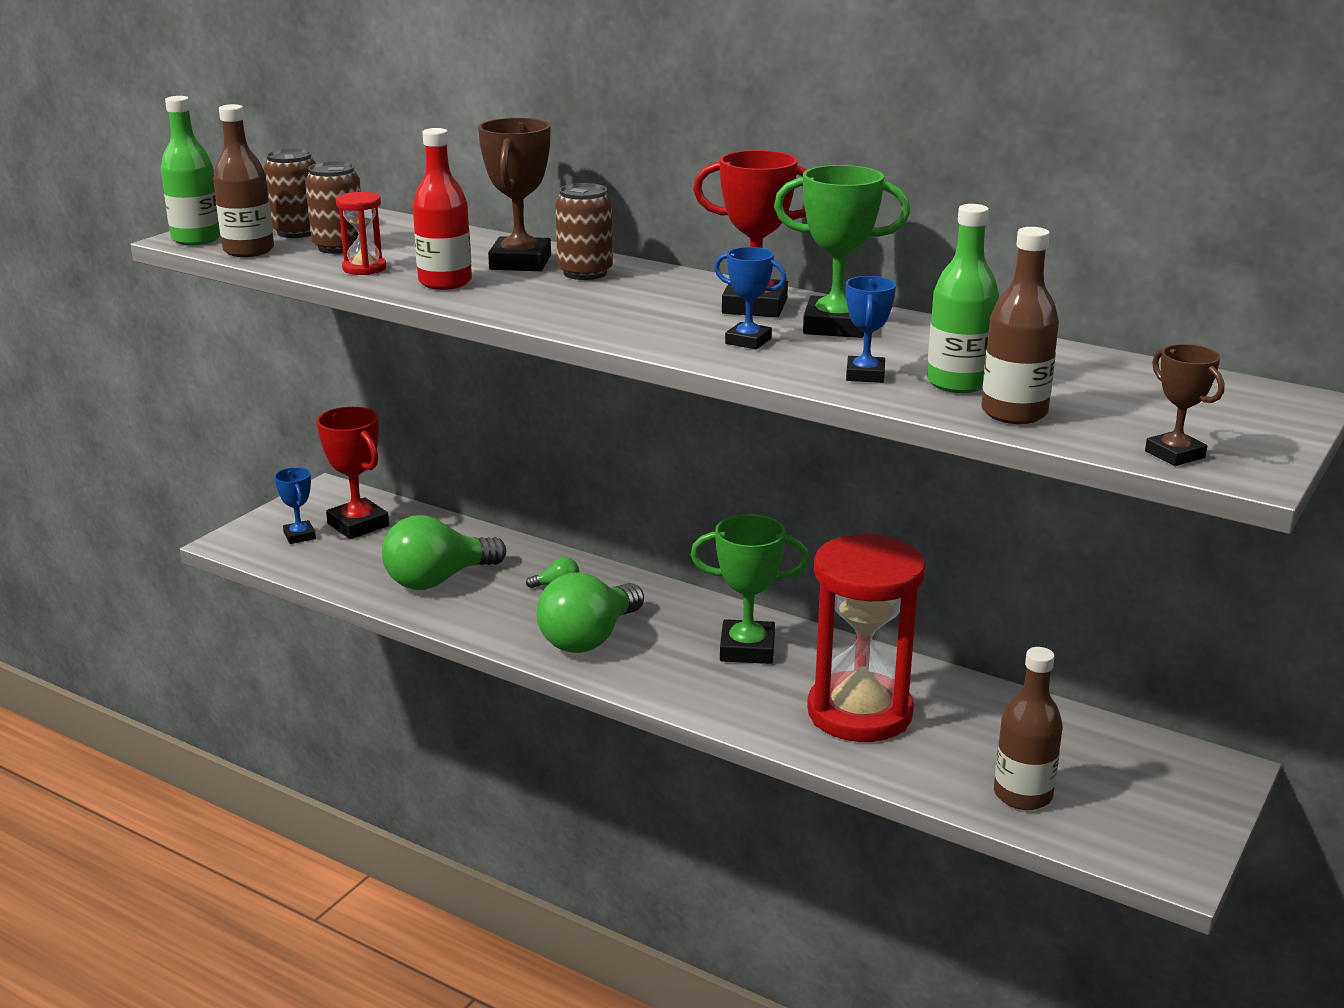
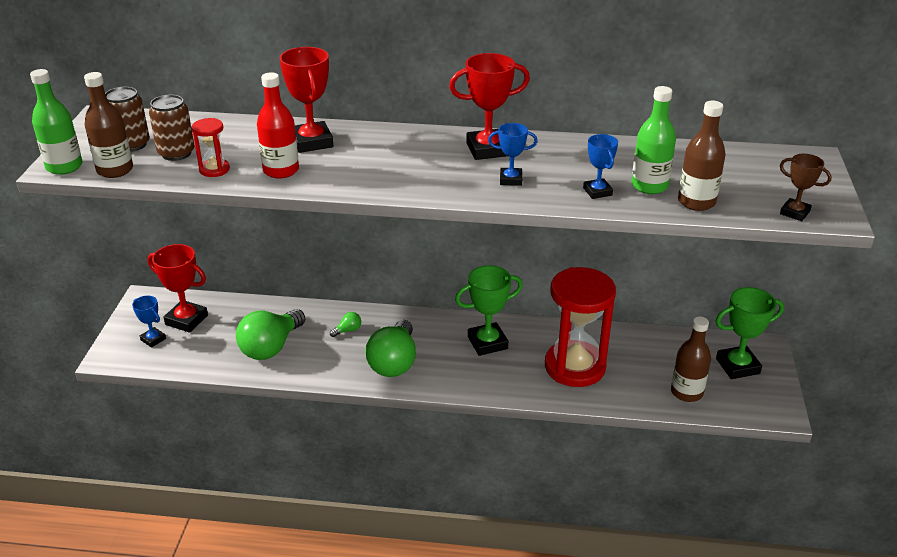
camera: 25 degrees left, 10 degrees up
(520, 262) = (312, 142): brown trophy -> red trophy
(585, 273) = (361, 142): brown can -> none
(835, 326) = (546, 156): green trophy -> green trophy (737, 366)

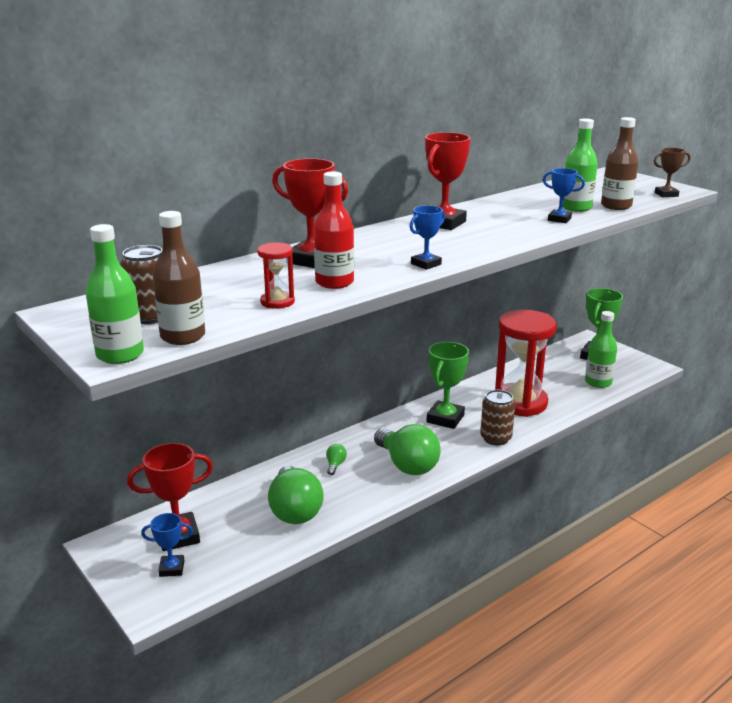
camera: 45 degrees left, 10 degrees down
(176, 153) = (212, 306): brown can -> brown can (495, 438)
(510, 179) = (499, 231): blue trophy -> blue trophy (426, 264)
(686, 392) = (598, 382): brown bottle -> green bottle

